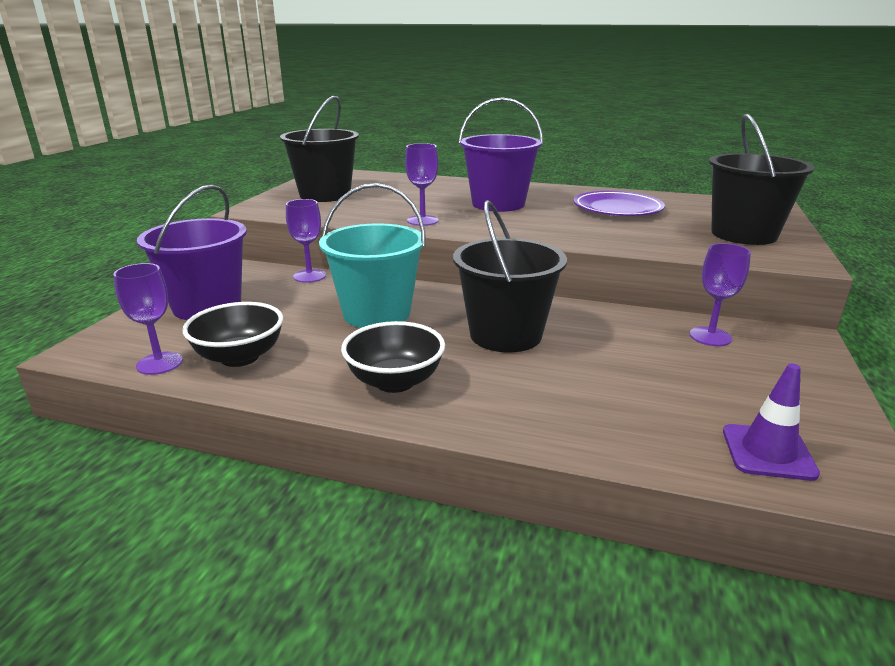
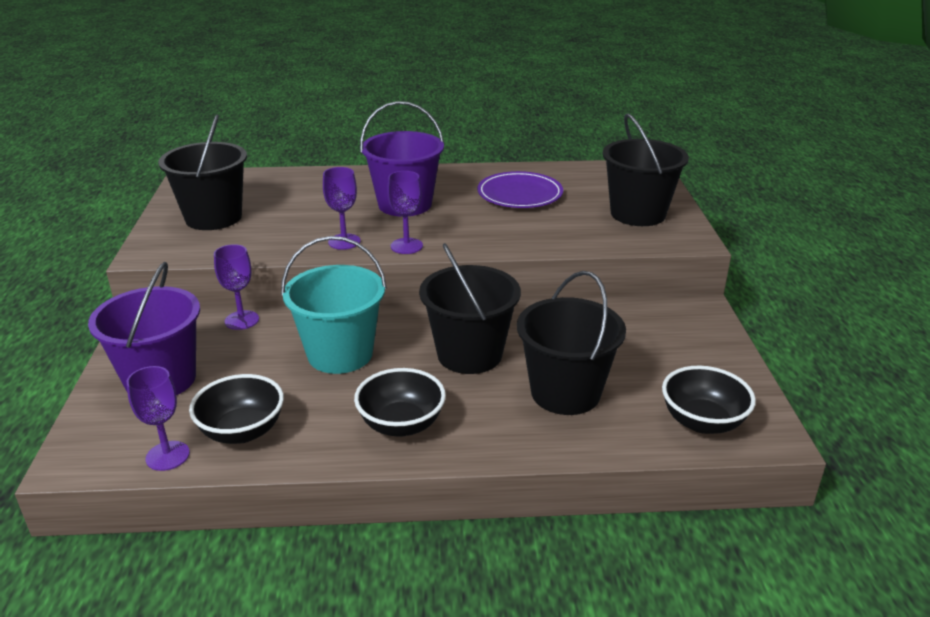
camera: 20 degrees left, 5 degrees up
(596, 387) = (565, 393): none -> black bucket
(710, 336) = (633, 321): purple goblet -> purple goblet (406, 246)
(768, 452) = (702, 422): purple traffic cone -> black bowl

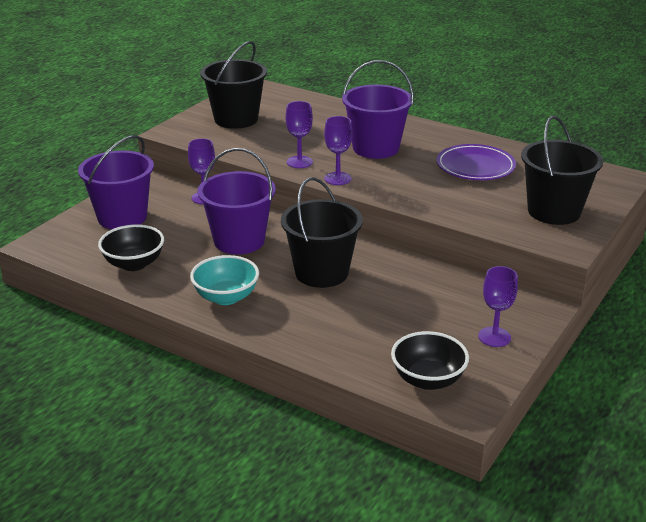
camera: 35 degrees right, 0 degrees up
(167, 456) = (83, 261): purple goblet -> purple goblet (494, 337)
(340, 354) = (239, 241): turquoise bucket -> purple bucket
(401, 424) = (226, 297): black bowl -> turquoise bowl
(565, 393) = (355, 322): black bucket -> none

